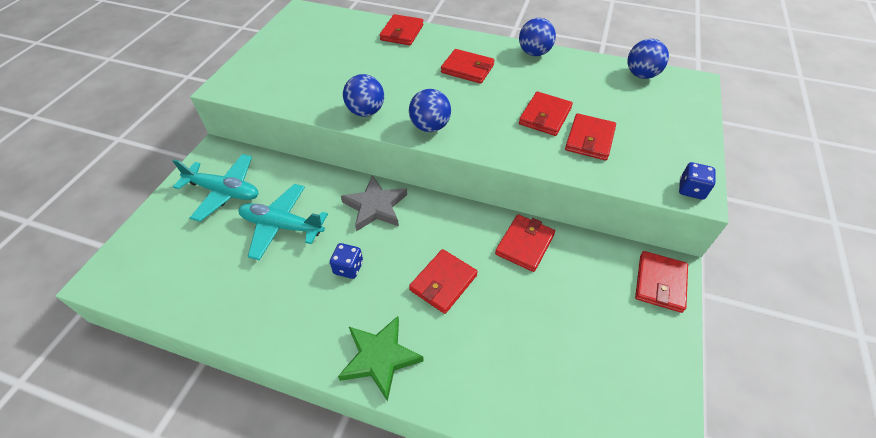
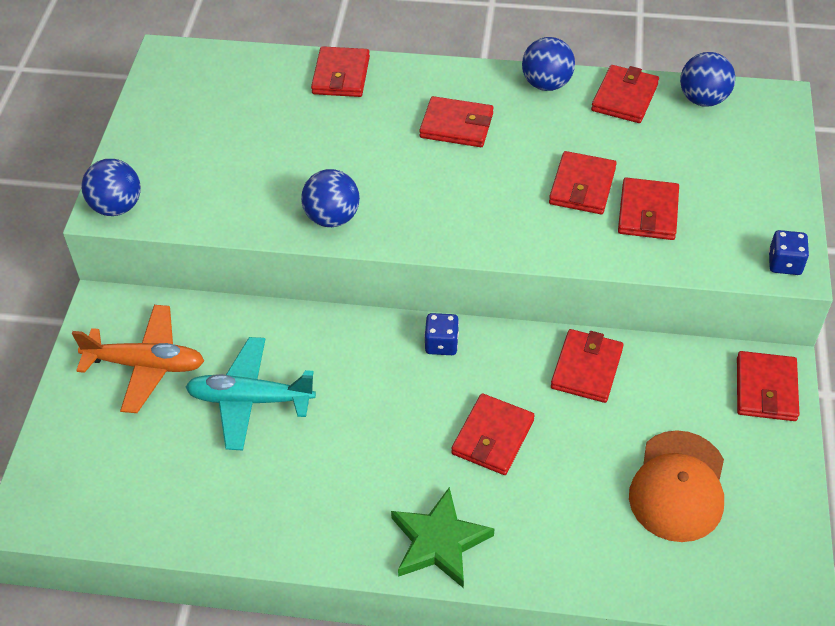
camera: 10 degrees left, 0 degrees up
(224, 192) = (146, 365): turquoise plane -> orange plane
(348, 268) = (362, 440): blue dice -> blue dice (441, 344)
(375, 206) = (371, 350): grey star -> none
(430, 127) = (429, 227): blue ball -> blue ball (117, 207)
(578, 348) = (678, 486): none -> orange cap
(586, 67) = (624, 97): none -> red wallet

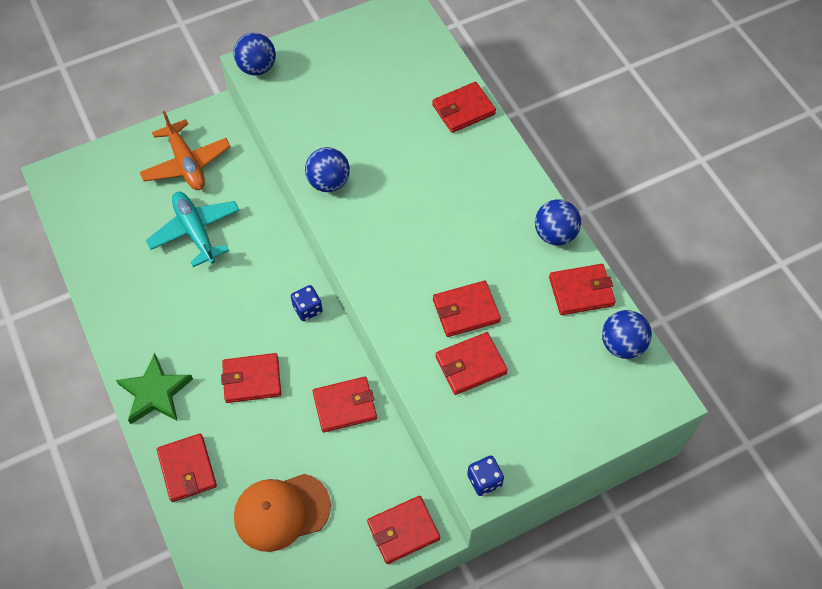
camera: 55 degrees right, 10 degrees up
(456, 125) = (467, 203): red wallet -> red wallet (187, 469)

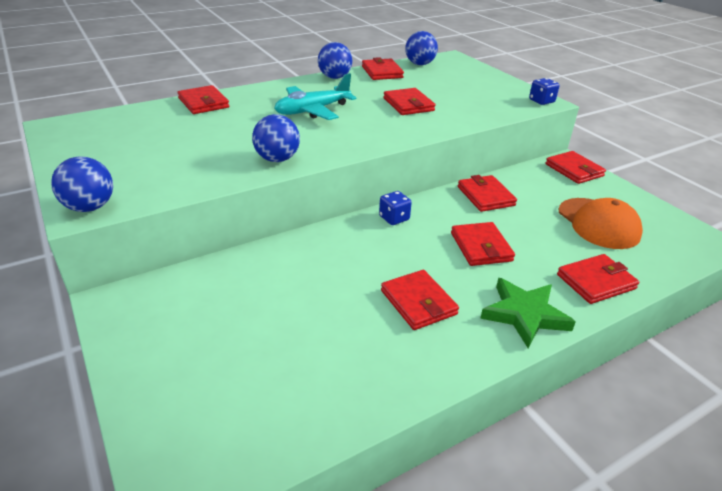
camera: 95 degrees left, 25 degrees down
(186, 163) = (189, 321): orange plane -> none
(195, 232) = (301, 302): turquoise plane -> turquoise plane (312, 111)
(471, 365) = (455, 104): red wallet -> red wallet (418, 302)

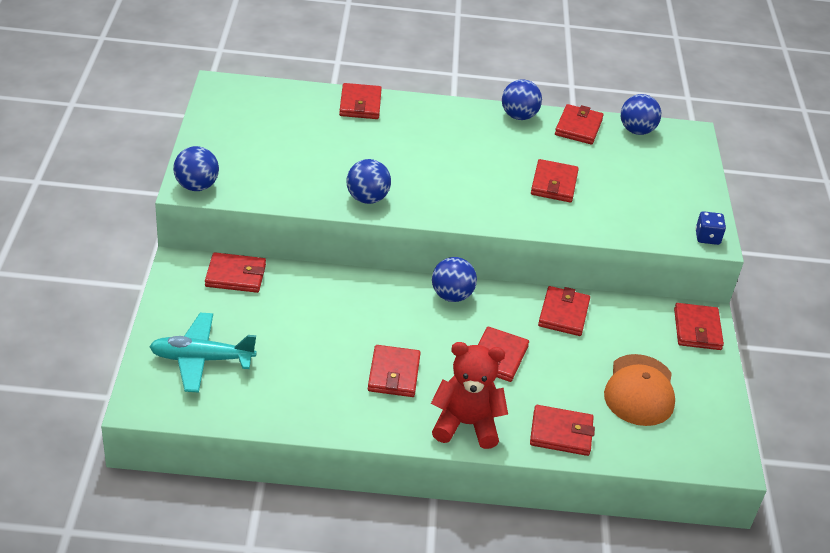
camera: 30 degrees right, 5 degrees up
(182, 285) = (235, 275): none -> red wallet
(312, 111) = (451, 154): turquoise plane -> turquoise plane (201, 359)
(394, 218) = (451, 295): blue dice -> blue ball
(524, 314) = (466, 424): green star -> red teddy bear

